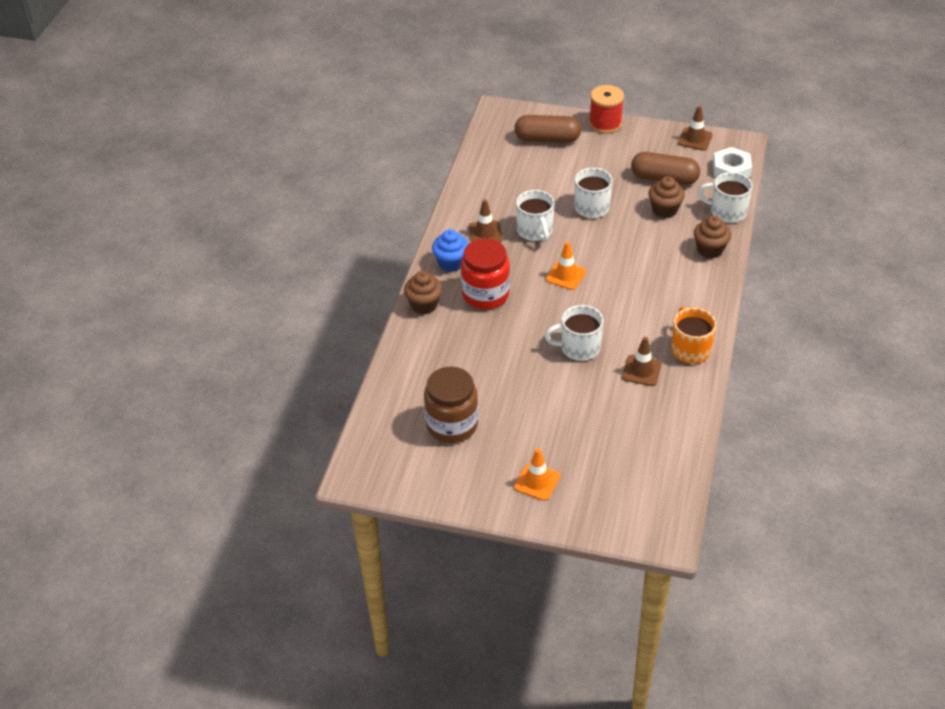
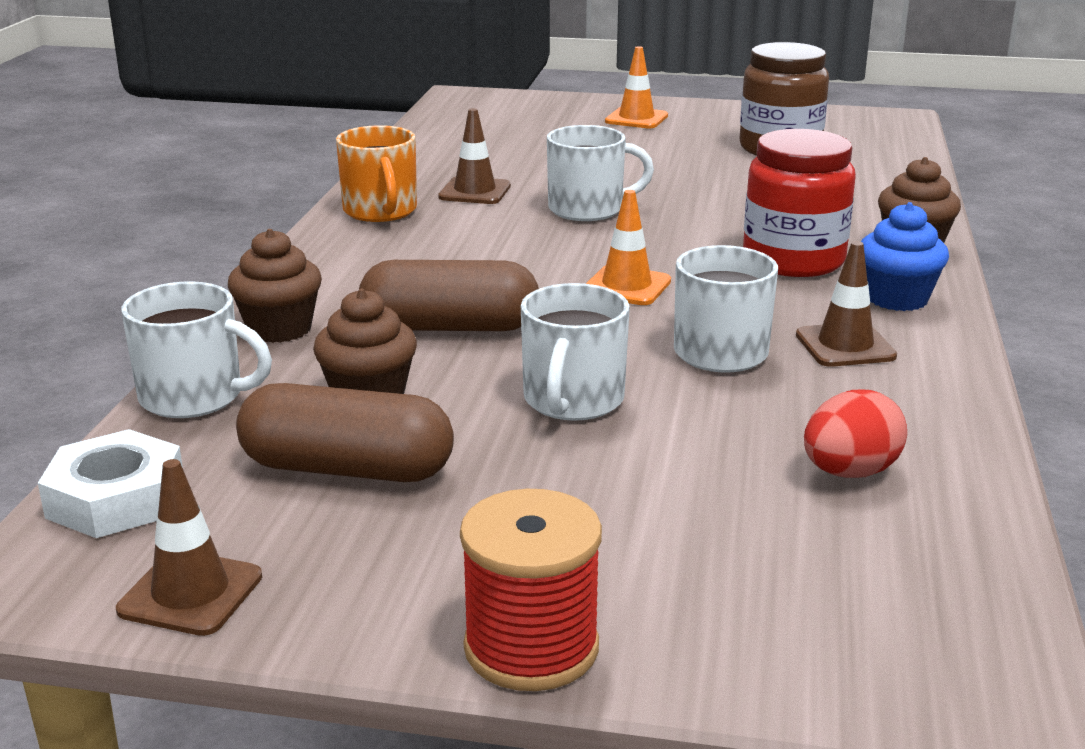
camera: 175 degrees right, 20 degrees down
(507, 173) = (849, 472): none -> red egg
(547, 139) = (750, 582): brown capsule -> brown capsule (450, 327)

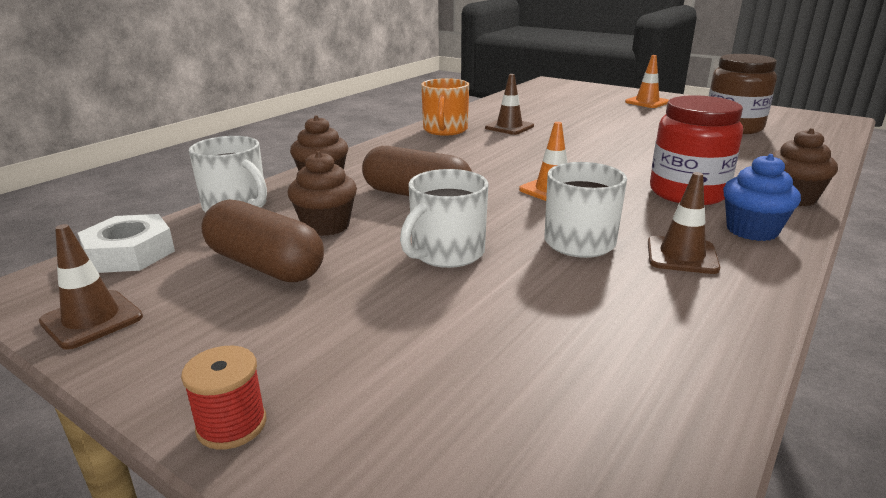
camera: 25 degrees right, 0 degrees up
(531, 648) = (231, 425): red spool -> red spool, size x0.61
(587, 209) = (569, 144): white mug -> none
(849, 472) = (606, 352): red egg -> none

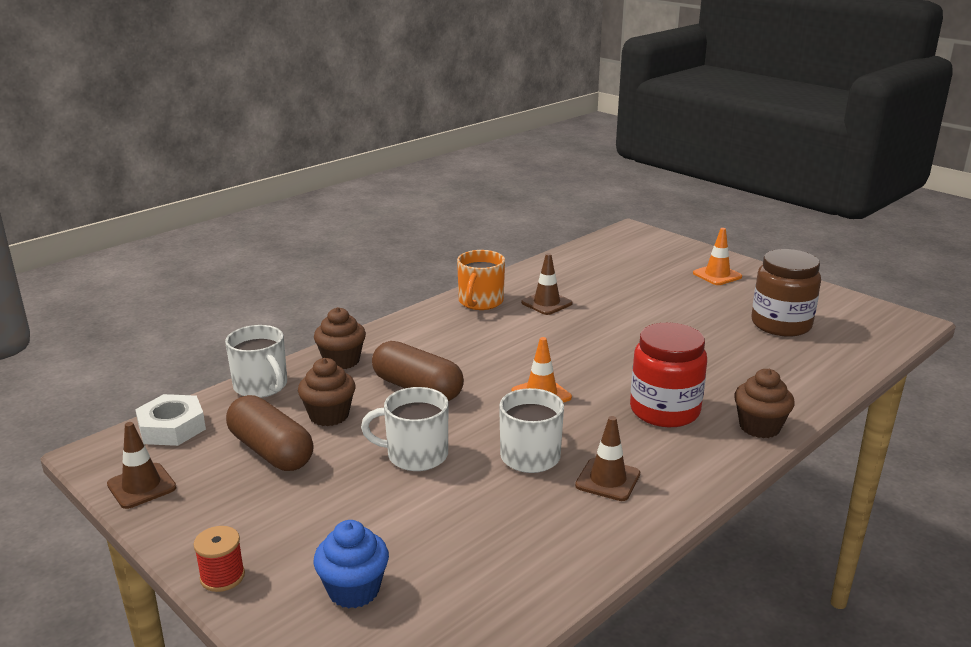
camera: 10 degrees right, 0 degrees up
(446, 253) = (415, 455): white mug -> white mug turned 45 degrees clockwise
(752, 230) = (689, 460): blue cupcake -> blue cupcake (354, 590)

